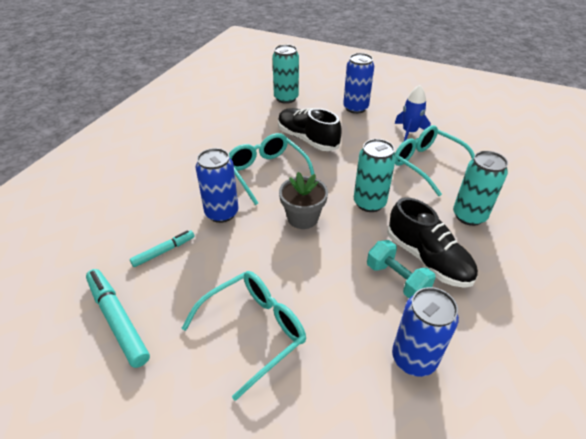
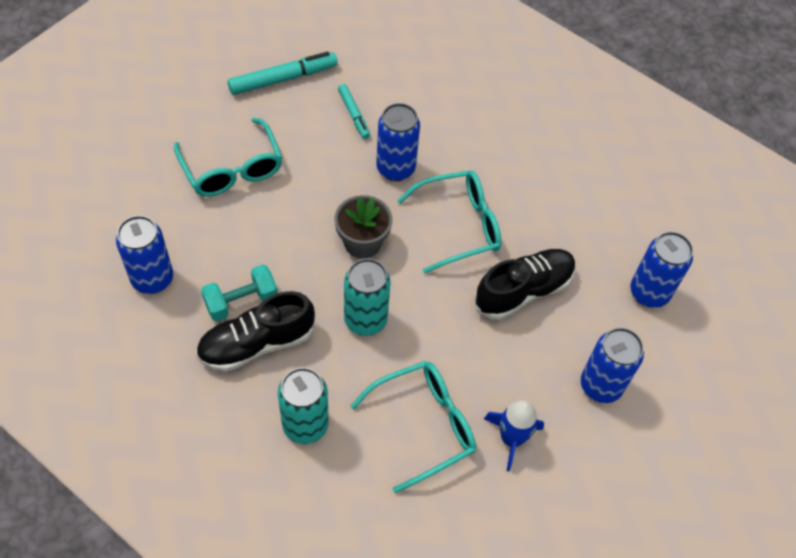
camera: 100 degrees right, 15 degrees up
(286, 98) = (649, 293): turquoise can -> blue can

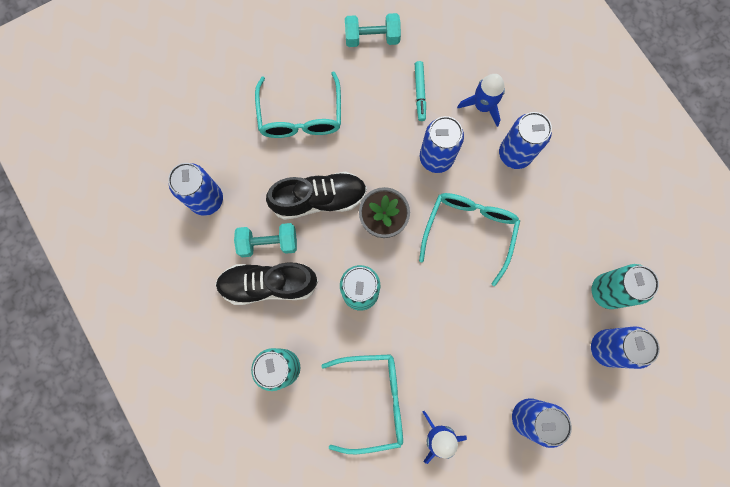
camera: 25 degrees right, 20 degrees up
(283, 79) = (372, 38): turquoise marker -> turquoise dumbbell
(424, 109) = (482, 106): none -> blue rocket
(459, 226) = (469, 231): turquoise glasses -> turquoise glasses turned 75 degrees counterclockwise
(475, 143) = (514, 154): none -> blue can
(523, 291) = (499, 310): black shoe -> black shoe (319, 199)
(624, 240) = (607, 291): none -> turquoise can

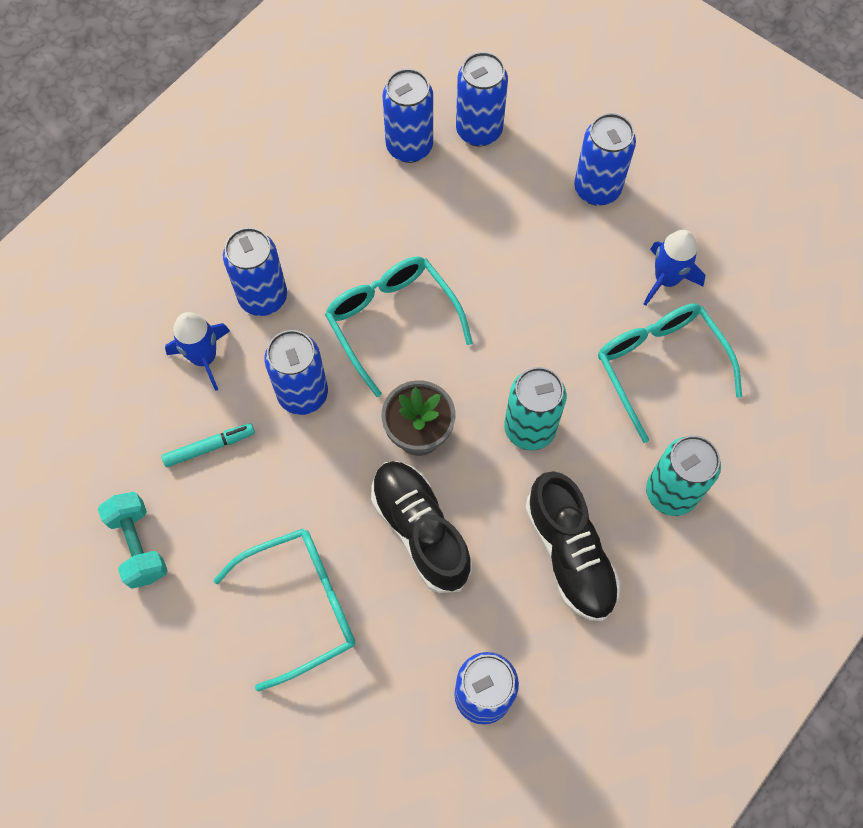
camera: 110 degrees left, 10 degrees down
(268, 243) = (511, 577): turquoise dumbbell -> none
(469, 231) = (391, 321): turquoise glasses -> turquoise glasses turned 60 degrees clockwise
(607, 291) = (409, 146): turquoise can -> blue can

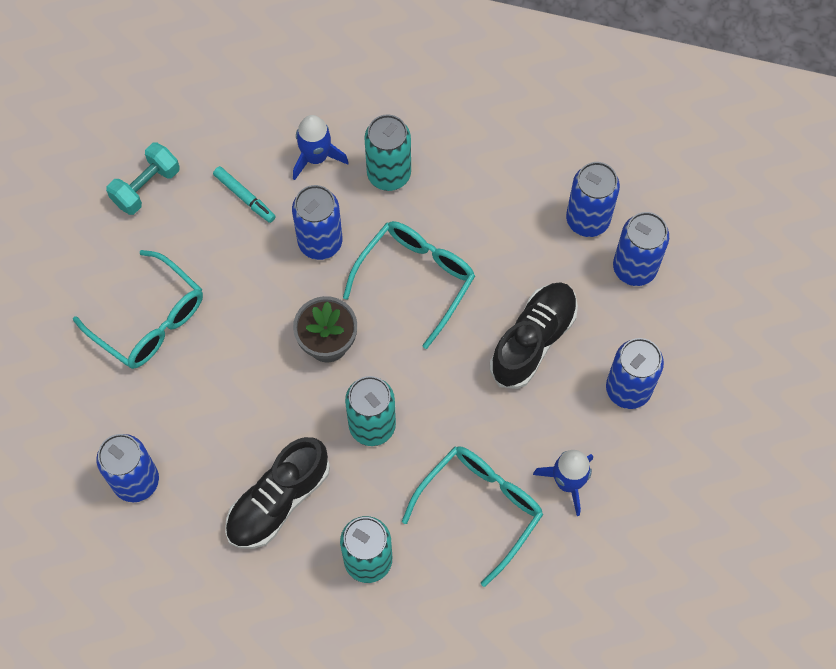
camera: 65 degrees right, 0 degrees up
(263, 297) = (389, 174): blue can -> turquoise can
(420, 530) = (247, 379): black shoe -> black shoe (533, 340)

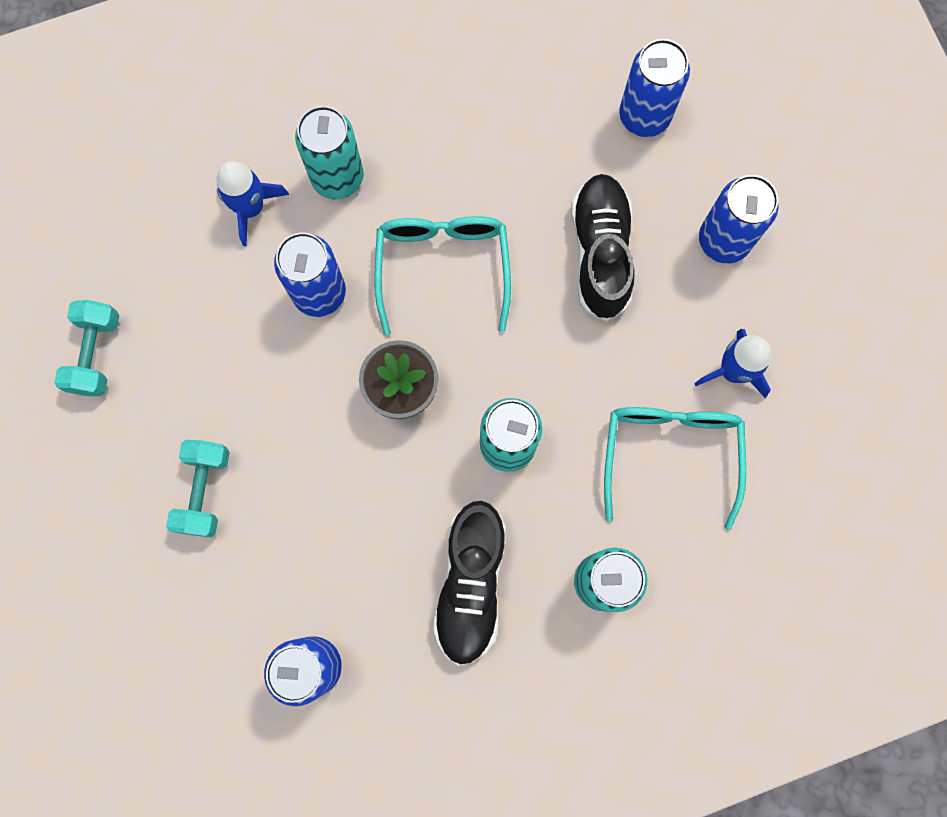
camera: 35 degrees left, 10 degrees up
(150, 321) = (204, 491): turquoise glasses -> turquoise dumbbell
(245, 197) = (207, 297): turquoise marker -> none
(587, 220) = (565, 97): blue can -> none

